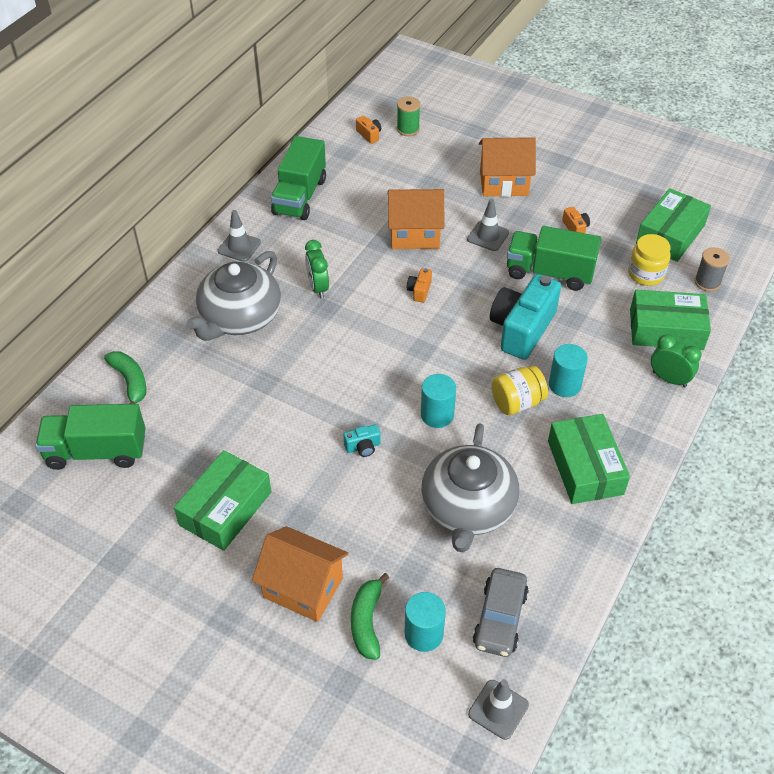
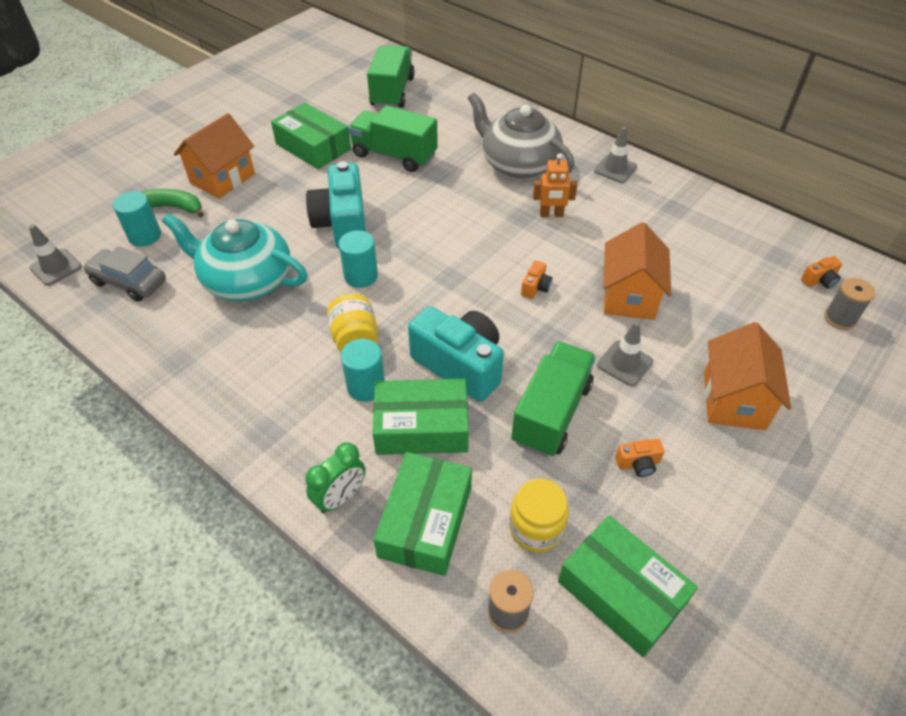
camera: 100 degrees right, 0 degrees up
(130, 381) = (457, 107): green banana -> none
(300, 196) = (695, 214): green truck -> green truck (394, 155)
(318, 287) = (551, 214): green clock -> orange robot
(363, 447) = (342, 223): turquoise camera -> turquoise camera, size x2.41
(408, 129) = (840, 318): green spool -> grey spool
(419, 291) = (535, 287): orange camera -> orange camera turned 90 degrees clockwise
(468, 508) = (246, 280): grey teapot -> turquoise teapot
(585, 467) = (250, 378): green box -> green box (421, 427)

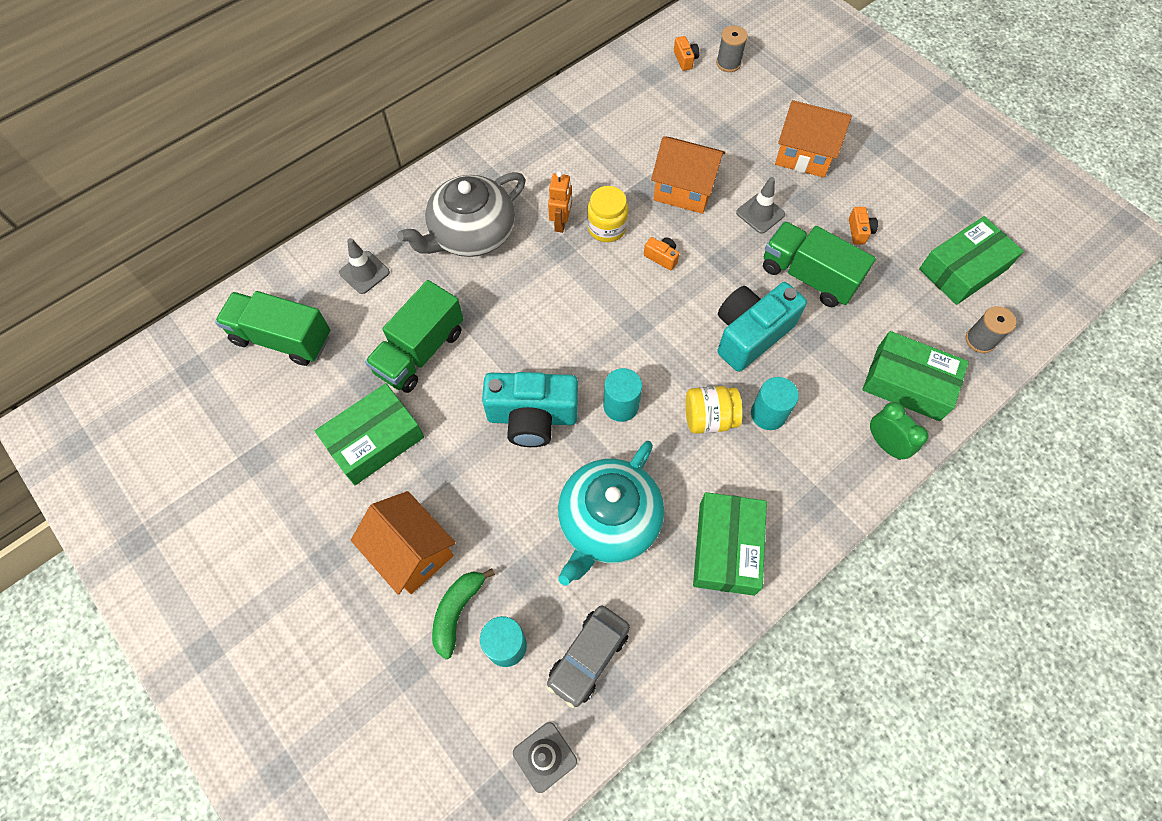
camera: 80 degrees left, 15 degrees up
(421, 427) = (816, 374): green box -> green box (726, 548)
(536, 528) = (914, 309): yellow jar -> yellow jar (606, 227)
(615, 169) = (502, 154): grey traffic cone -> grey traffic cone (364, 272)

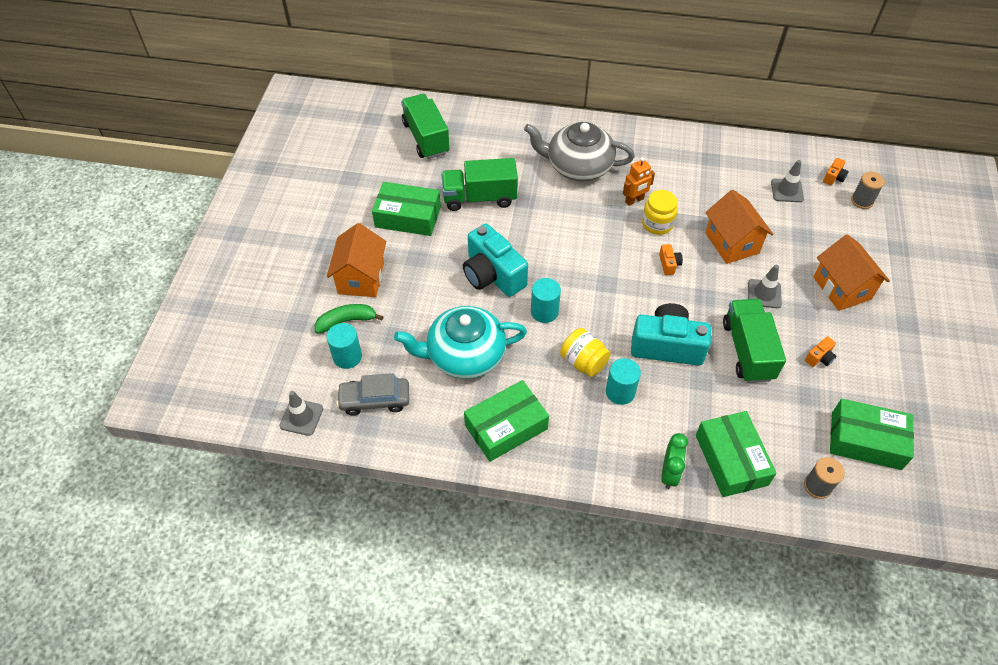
camera: 50 degrees right, 10 degrees down
(364, 272) = (501, 140): grey traffic cone -> grey traffic cone (787, 190)

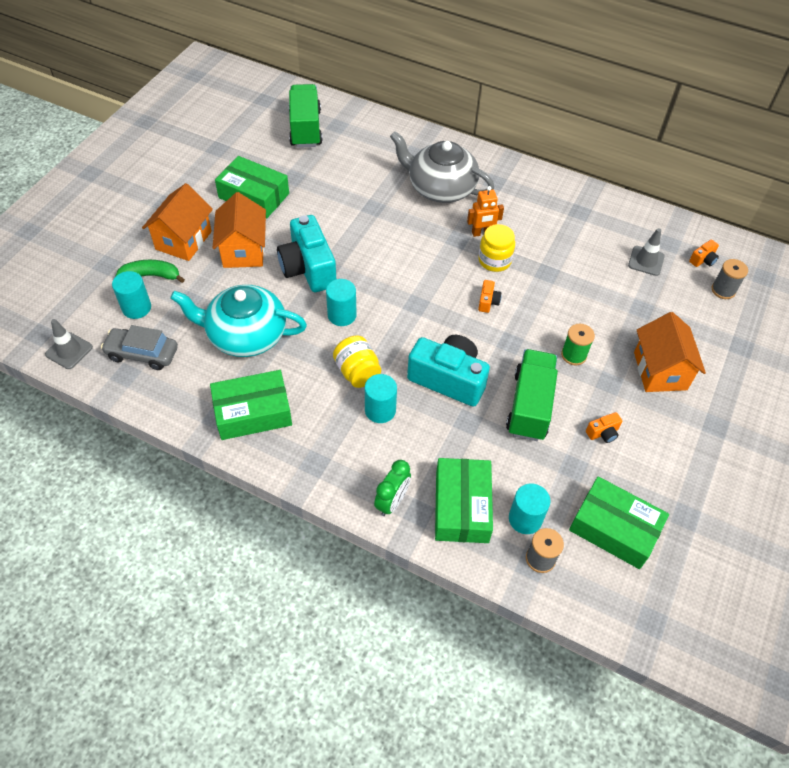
camera: 15 degrees right, 0 degrees up
(479, 198) = (330, 194): green truck -> none
(731, 243) = (563, 297): orange house -> orange house (243, 250)
(764, 294) = (573, 355): grey traffic cone -> green spool
(789, 454) = (525, 519): none -> turquoise cylinder

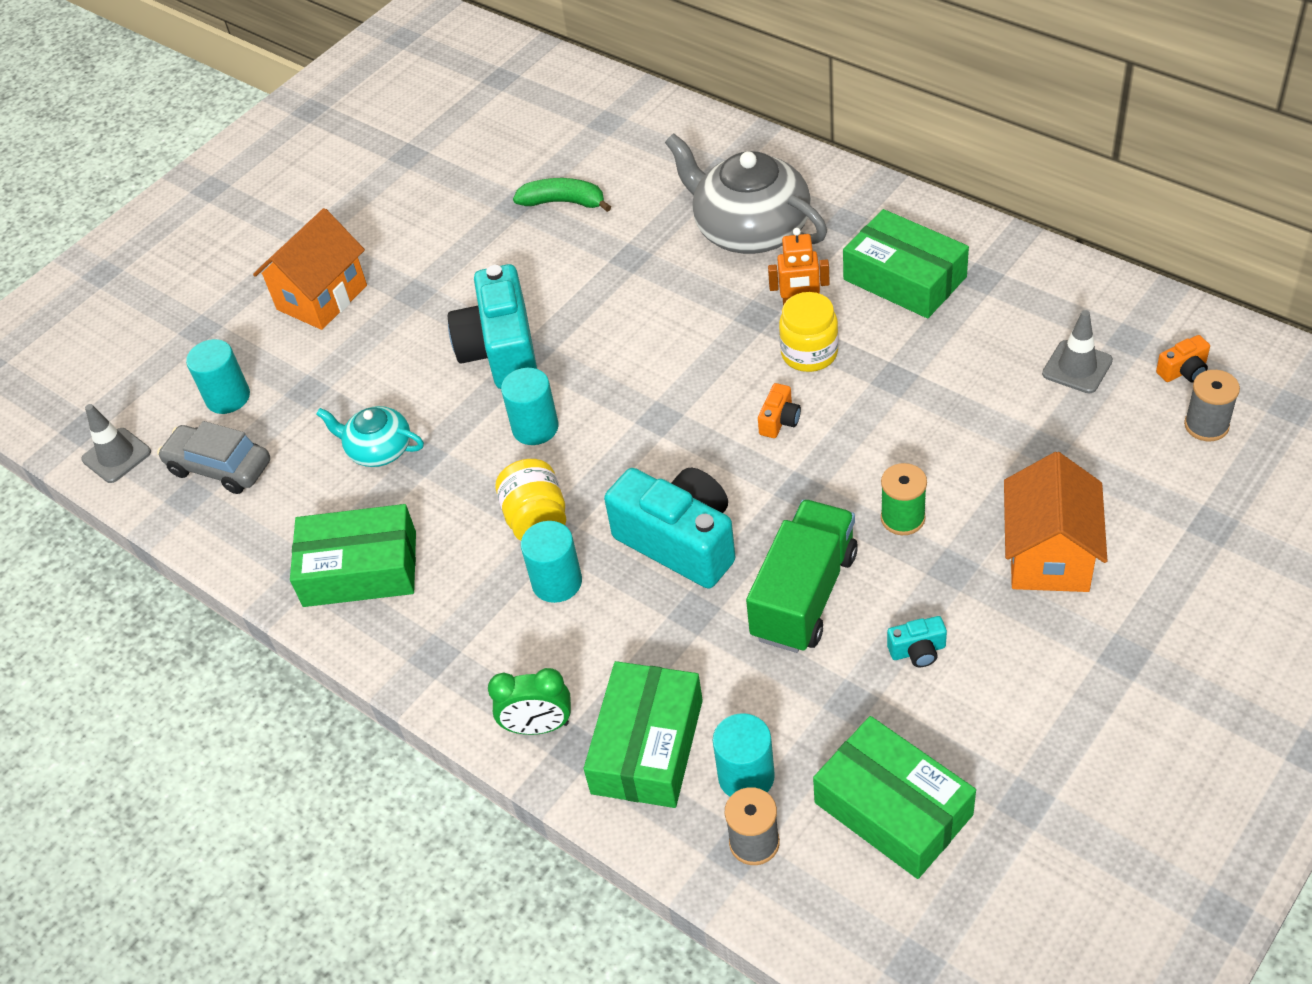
camera: 20 degrees right, 5 degrees down
(151, 276) = (261, 350): green banana -> green banana (563, 202)
(243, 250) = (408, 317): orange house -> none
(245, 335) = (379, 449): turquoise teapot -> turquoise teapot, size x0.54
(254, 196) = (446, 232): green box -> green box (904, 278)
(305, 128) = (554, 126): green truck -> none
(392, 502) = (538, 726): green clock -> green clock turned 45 degrees clockwise
(603, 433) = (917, 651): orange camera -> turquoise camera

